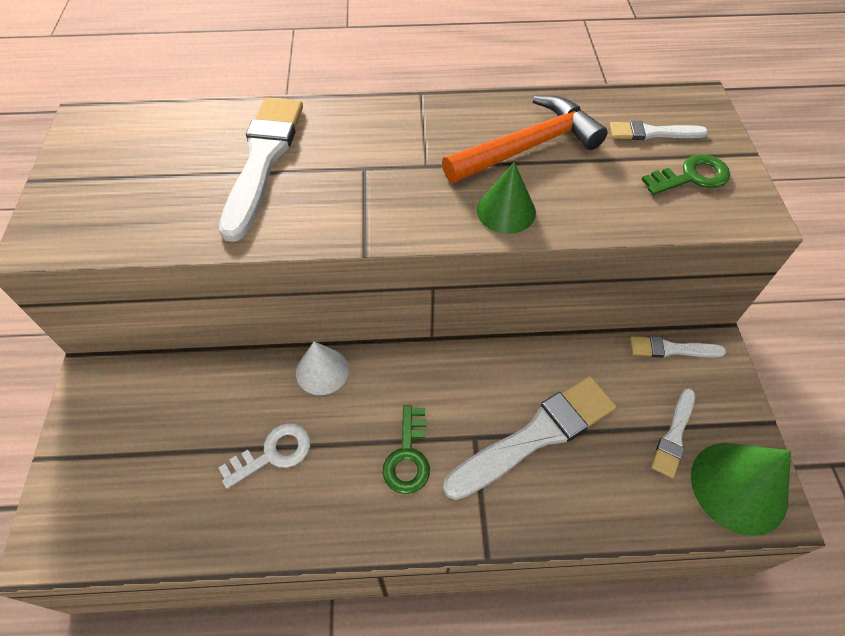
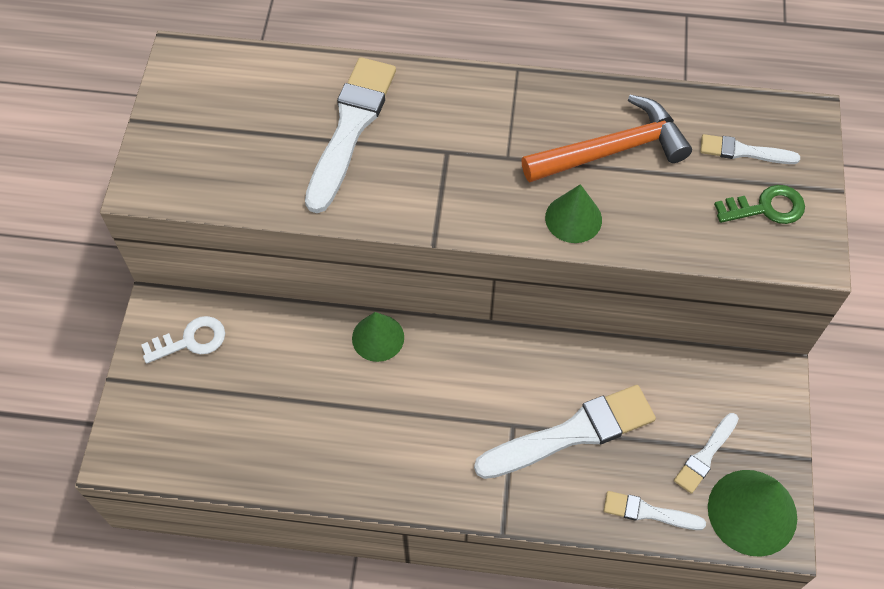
camera: 10 degrees right, 5 degrees up
(273, 453) = (323, 409): white key -> white key (191, 340)
(322, 371) = (378, 337): white cone -> green cone
(408, 456) = (447, 432): green key -> none
(671, 349) = (730, 371): white brush -> white brush (648, 512)

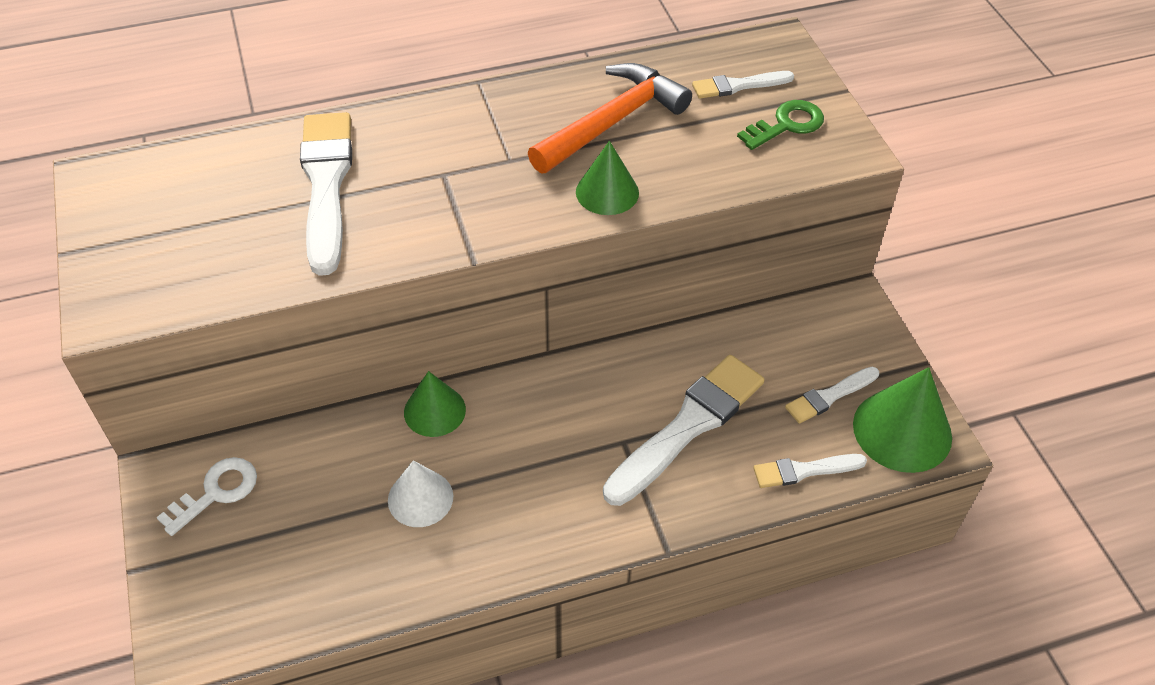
camera: 25 degrees left, 10 degrees down
(335, 407) = (420, 498): none -> white cone
(705, 455) = (829, 396): white brush -> white brush turned 45 degrees clockwise

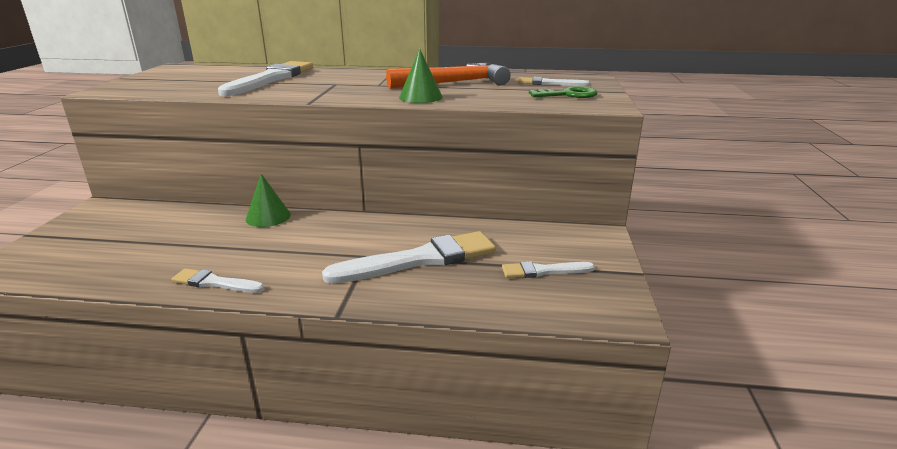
camera: 25 degrees right, 25 degrees down
(216, 492) = (112, 218): white key -> none
(420, 498) = (211, 247): white cone -> none
(804, 471) = (488, 303): white brush -> white brush (215, 283)
(902, 430) = (593, 303): green cone -> none

